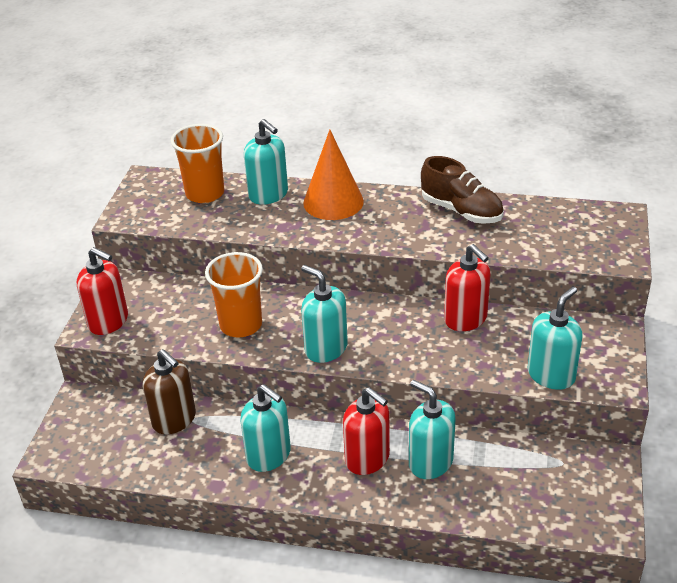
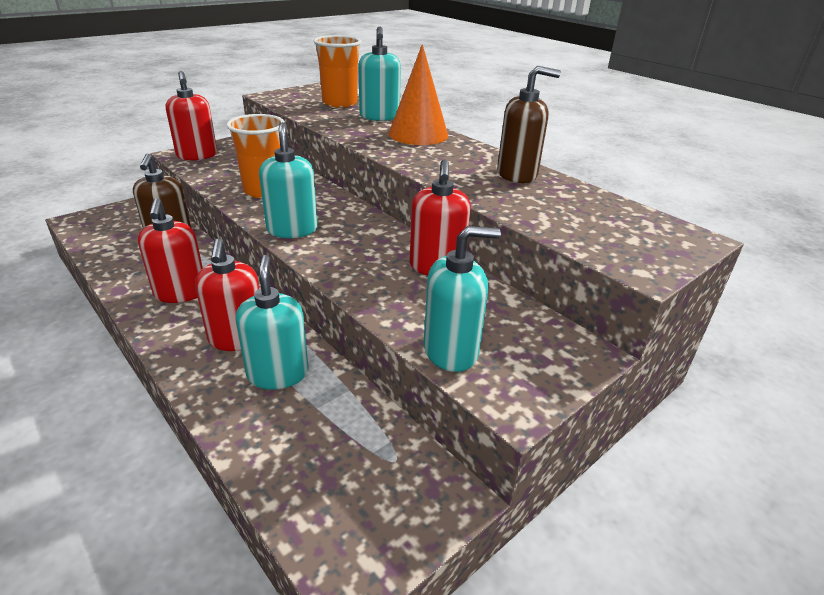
camera: 35 degrees right, 5 degrees down
(269, 455) = (180, 293): turquoise soap dispenser -> red soap dispenser
(461, 211) = (517, 174): brown shoe -> brown soap dispenser

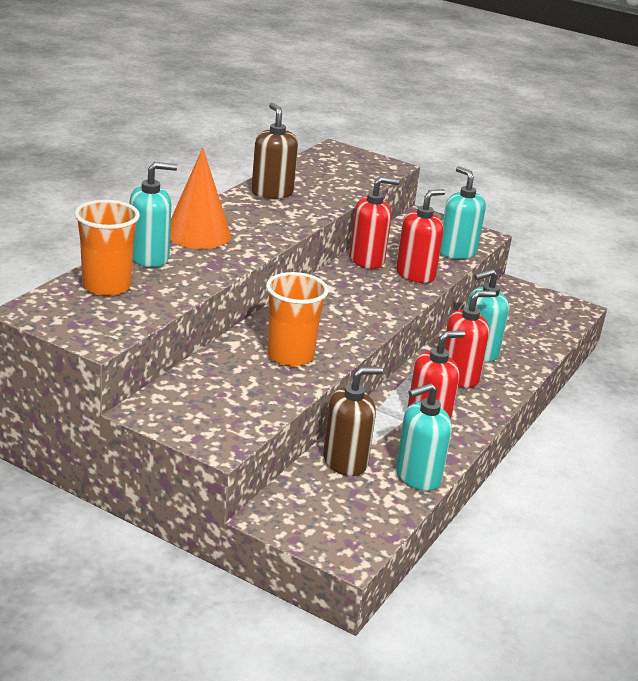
camera: 110 degrees left, 5 degrees down
(197, 155) = (218, 428): red soap dispenser -> red soap dispenser (415, 274)
(292, 229) = (359, 325): turquoise soap dispenser -> turquoise soap dispenser (417, 476)

